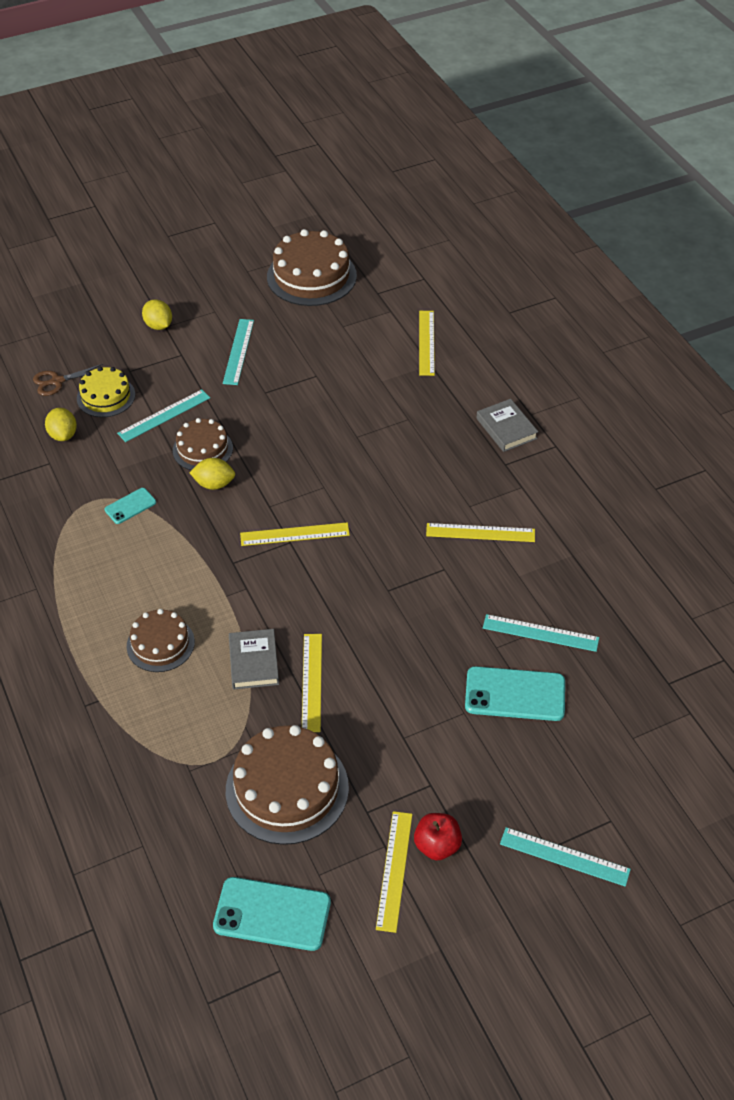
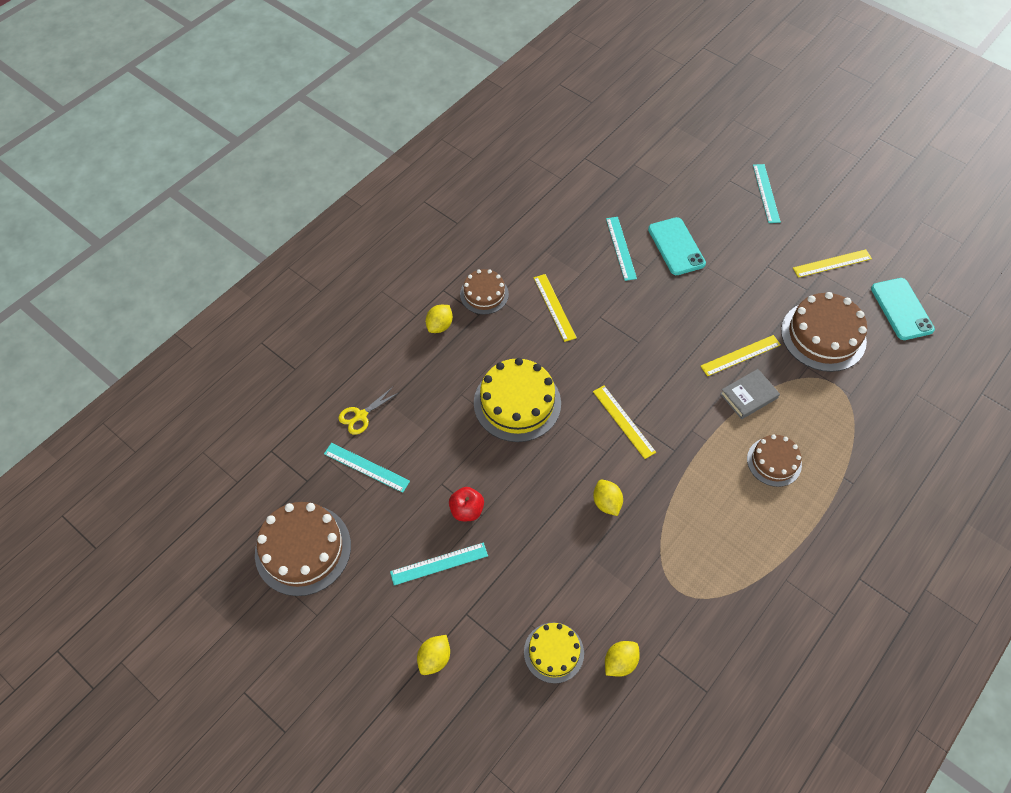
camera: 115 degrees left, 10 degrees up
(57, 381) = (557, 713): brown scissors -> none
(130, 506) = (665, 555): turquoise phone -> none
(164, 415) = (551, 585): turquoise ruler -> turquoise ruler (366, 467)
(202, 449) = (574, 531): brown cake -> brown cake (484, 294)
(371, 457) = (517, 403): none -> yellow cake
(426, 342) = (361, 415): yellow ruler -> yellow scissors
(437, 846) = (802, 249): red apple -> red apple (467, 510)
(506, 428) = (440, 326): grey book -> yellow lemon

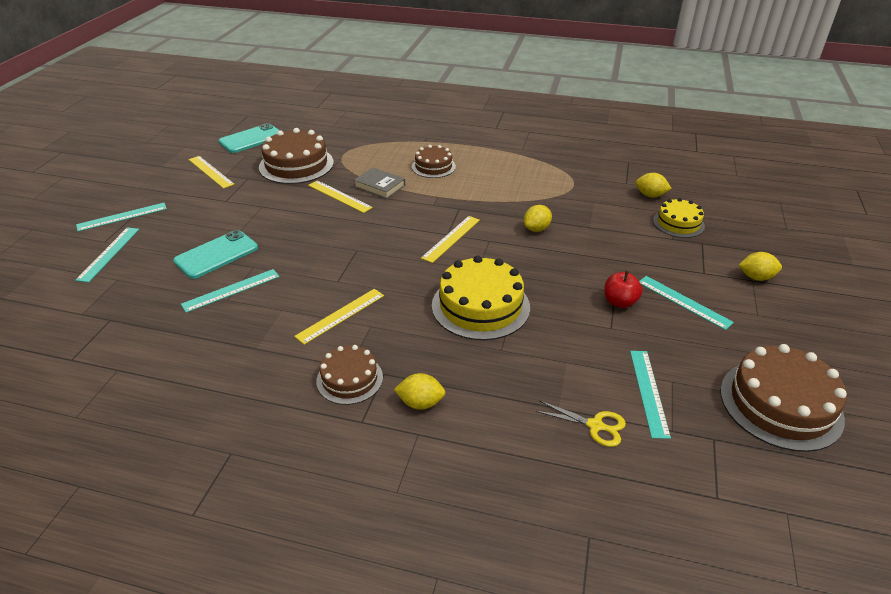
camera: 115 degrees left, 20 degrees down
(708, 182) = (109, 253): none -> turquoise ruler

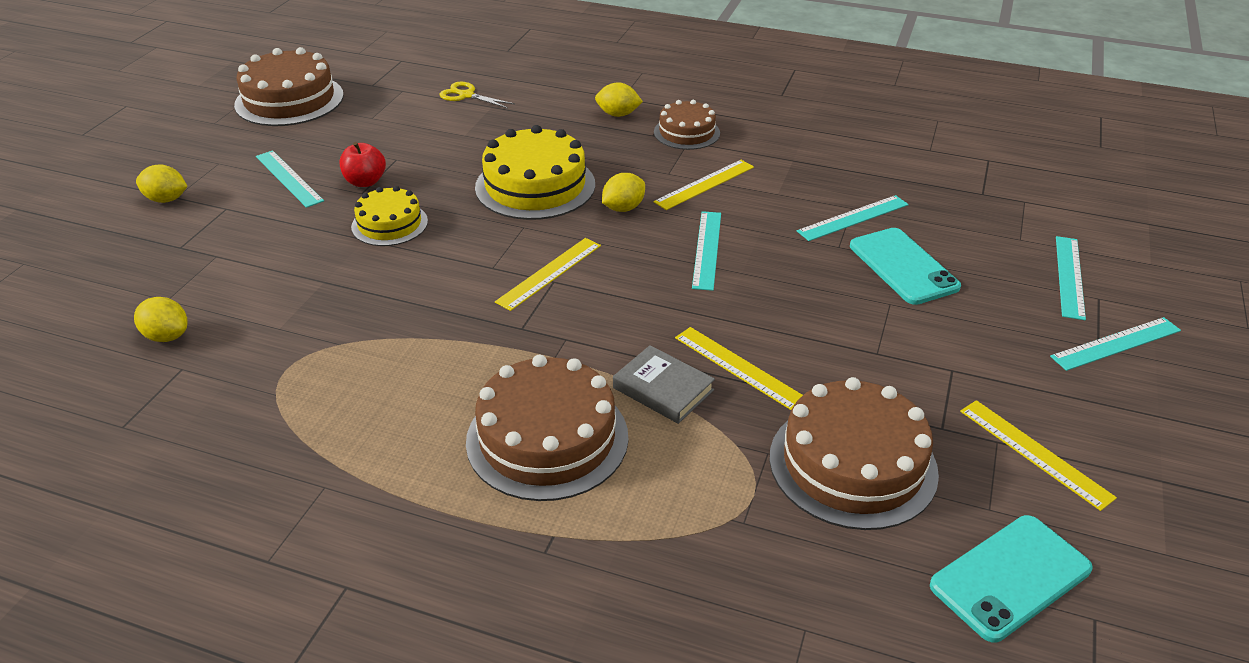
camera: 175 degrees left, 0 degrees up
(216, 255) = (903, 266): turquoise phone -> turquoise phone turned 75 degrees counterclockwise
(433, 166) = (547, 438): brown cake -> brown cake, size x1.68
(536, 229) = (410, 282): yellow lemon -> yellow lemon (623, 208)
(649, 392) = (401, 112): turquoise ruler -> turquoise ruler (707, 249)
(678, 223) = (179, 279): yellow cake -> yellow cake (389, 224)

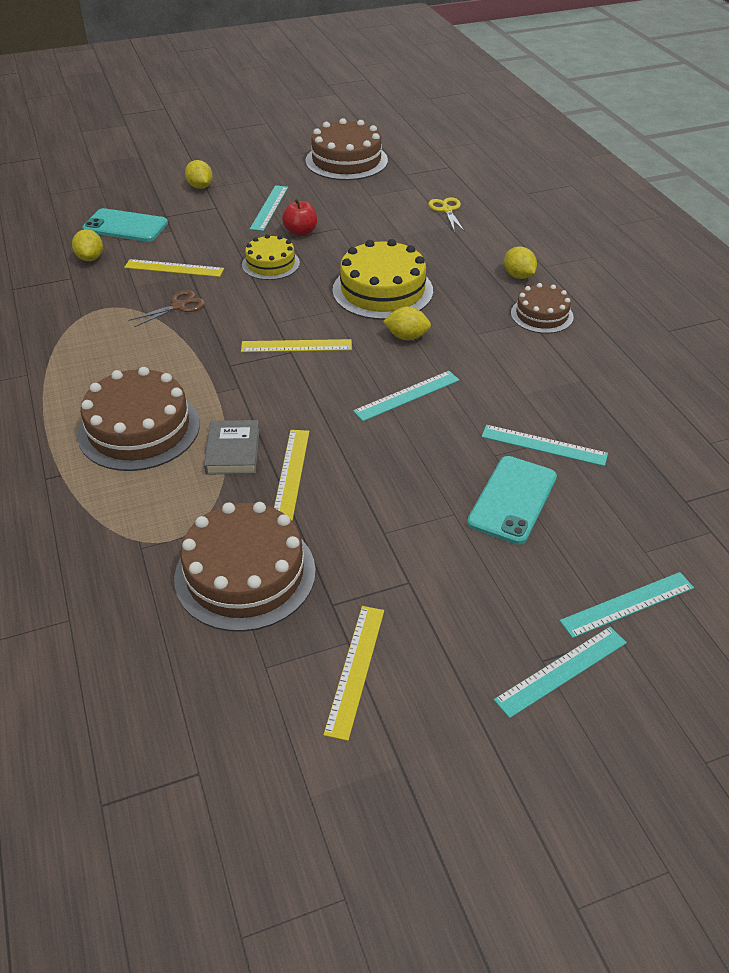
camera: 50 degrees right, 5 degrees up
(368, 315) = (178, 306): none -> brown scissors
(704, 184) = (486, 355): yellow ruler -> yellow ruler (174, 268)
(1010, 577) = (202, 706): turquoise phone -> turquoise phone (125, 226)
(1116, 343) = (561, 671): turquoise ruler -> turquoise ruler turned 60 degrees counterclockwise

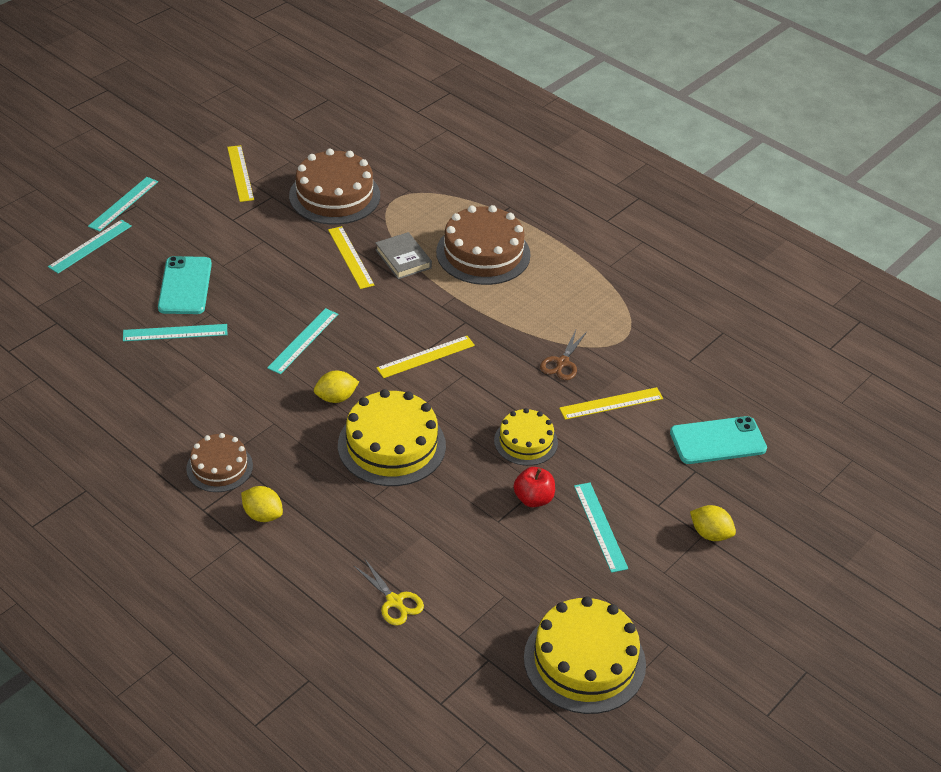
camera: 150 degrees right, 0 degrees up
(90, 258) = (700, 388): yellow lemon -> none
(346, 160) = (584, 661): brown cake -> yellow cake

